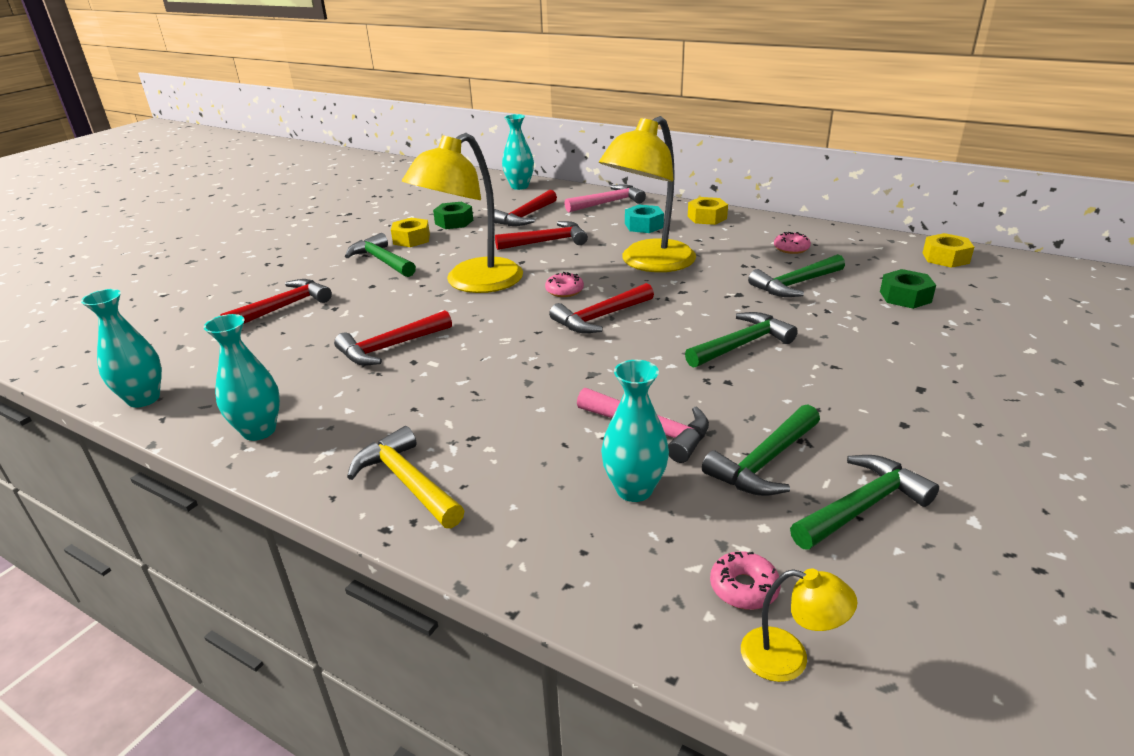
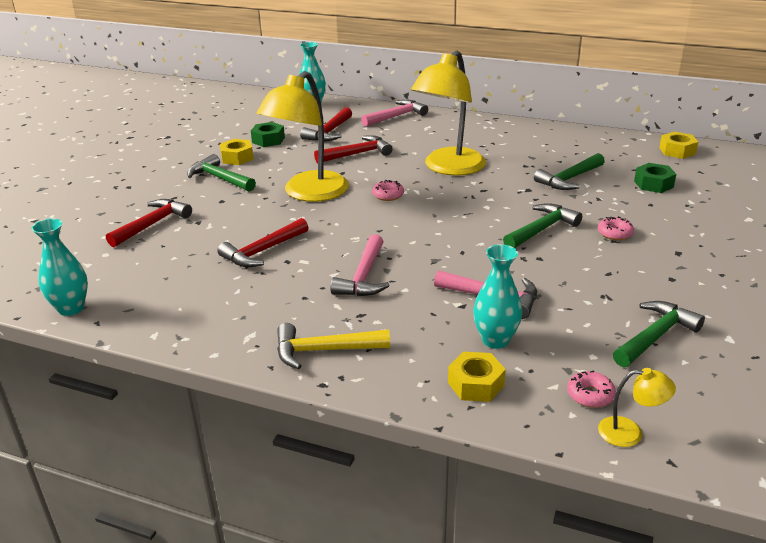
camera: 10 degrees left, 0 degrees up
(259, 431) = (186, 324): turquoise vase -> none
(407, 481) = (324, 350): yellow hammer -> yellow hammer turned 45 degrees counterclockwise
(496, 388) = (363, 277): none -> pink hammer
(600, 317) = (425, 215): red hammer -> none
(644, 225) = (433, 135): turquoise nut -> none
(707, 217) = (483, 126): yellow nut -> yellow nut (476, 384)
(764, 462) = (581, 313): green hammer -> none
(791, 248) = (558, 149): pink donut -> pink donut (614, 233)

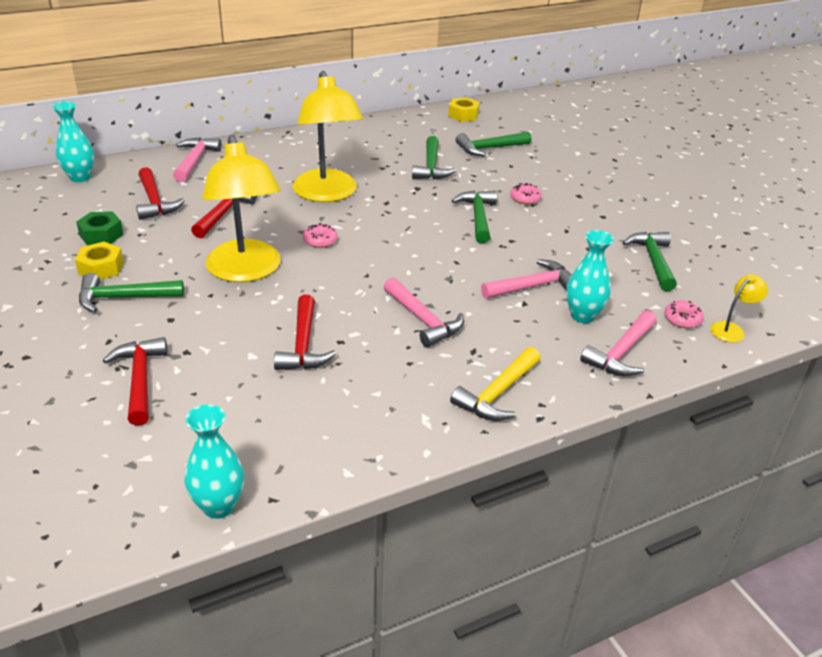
camera: 50 degrees left, 5 degrees up
(476, 384) = (621, 353): yellow nut -> pink hammer
(653, 184) = (489, 148): green nut -> green hammer

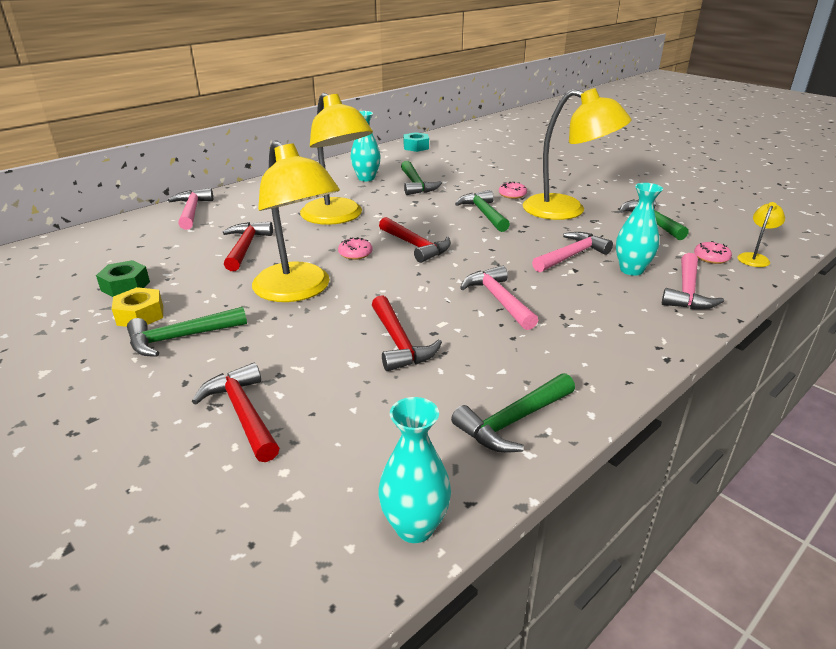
camera: 15 degrees left, 5 degrees down
(80, 177) = (77, 241): turquoise vase -> turquoise vase (366, 178)
(155, 202) = (169, 249): red hammer -> red hammer (415, 246)
(423, 320) = (498, 299): pink hammer -> pink hammer turned 150 degrees counterclockwise
(463, 115) = (416, 147): yellow nut -> turquoise nut
(489, 148) = (455, 166): green hammer -> green hammer (513, 421)
(497, 394) = (613, 346): yellow hammer -> none
(570, 230) = (566, 210): none -> yellow lamp

